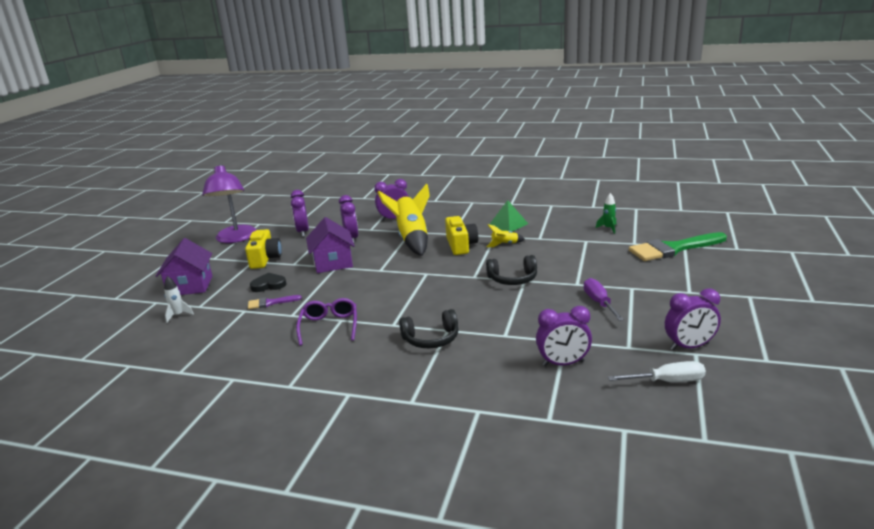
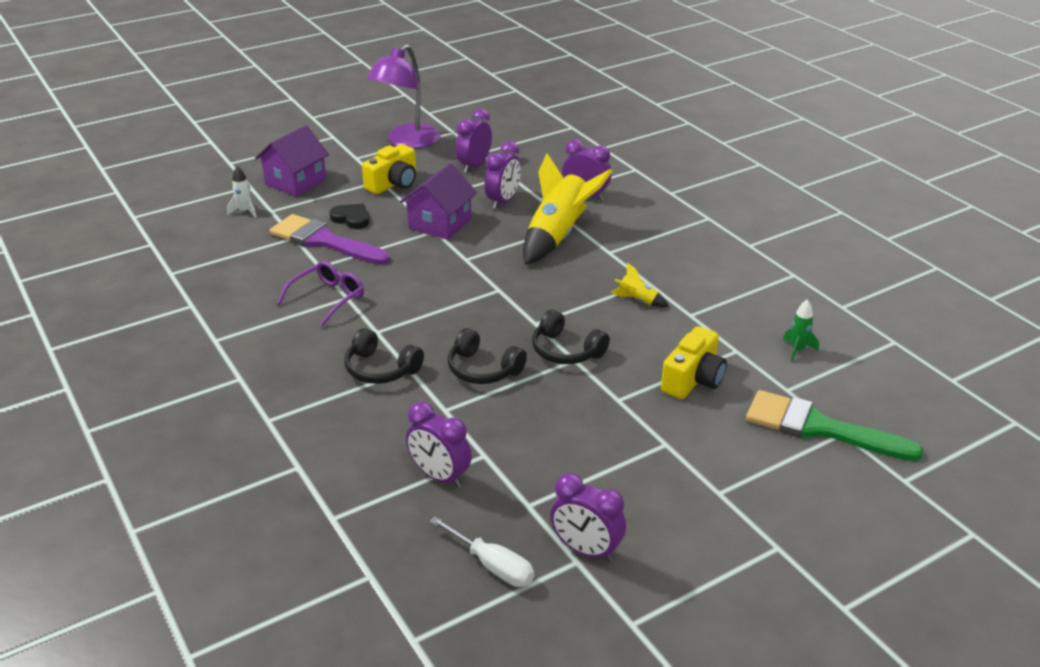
camera: 40 degrees right, 10 degrees up
(270, 303) = (324, 241): purple brush -> purple brush, size x2.09
(461, 245) = (591, 274): yellow camera -> yellow camera (693, 379)
(488, 308) = (483, 369): none -> black headphones
(508, 224) = (690, 274): green pyramid -> none
(599, 303) = (596, 438): purple screwdriver -> none

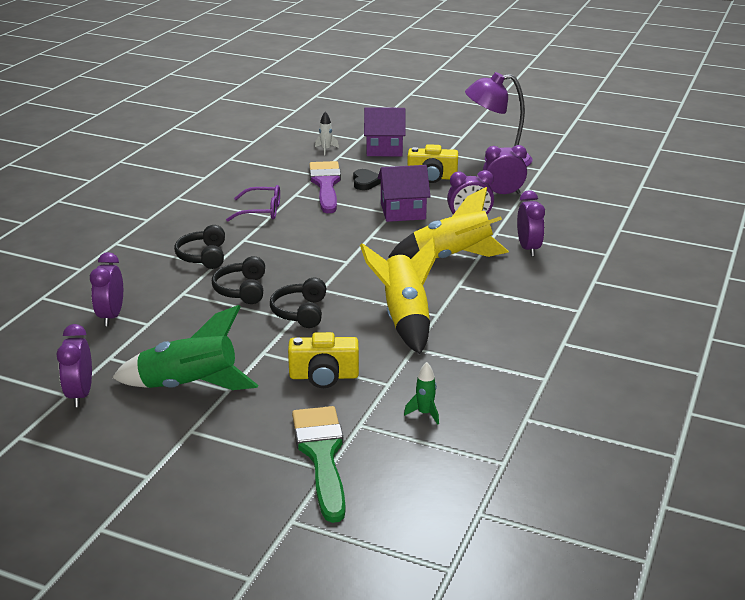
camera: 55 degrees right, 5 degrees down
(492, 565) = (38, 365): white screwdriver -> none
(637, 300) = (405, 319): yellow rocket -> yellow rocket, size x2.32
(638, 467) = (189, 386): none -> green rocket

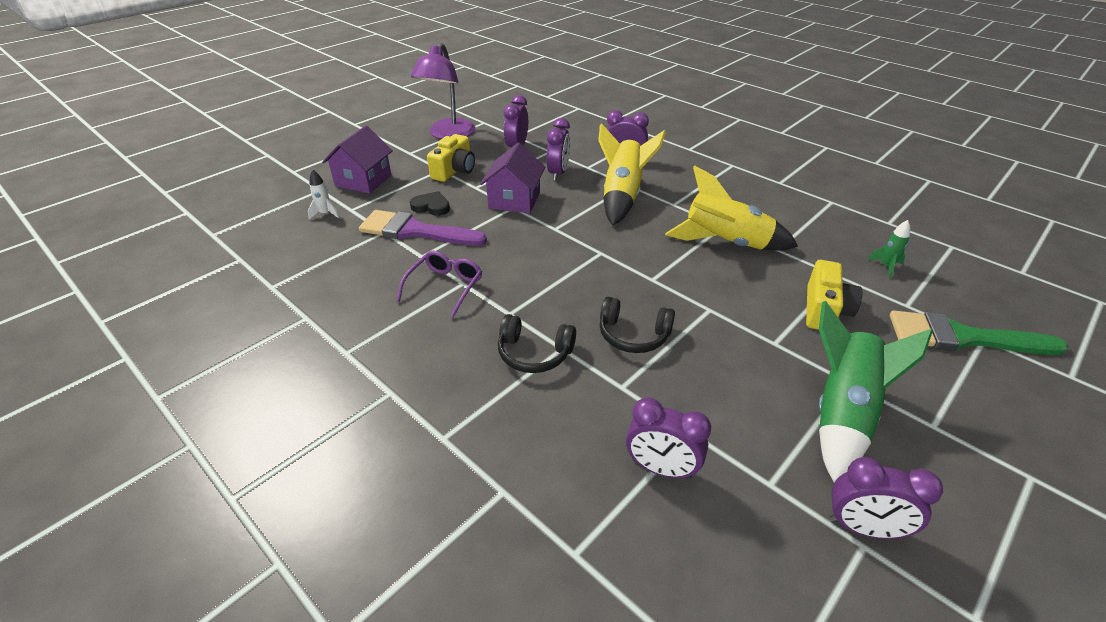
camera: 70 degrees left, 10 degrees up
(300, 312) = (696, 302): black headphones -> none

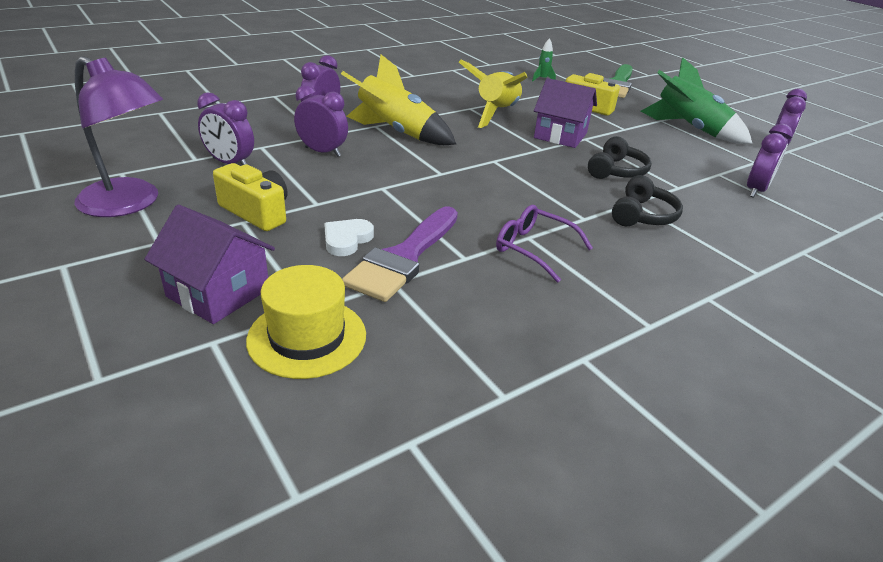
camera: 80 degrees left, 5 degrees down
(325, 214) = (307, 337): white rocket -> yellow hat
(431, 206) = (347, 240): black heart -> white heart
(514, 200) = (367, 185): purple house -> purple house (560, 135)

